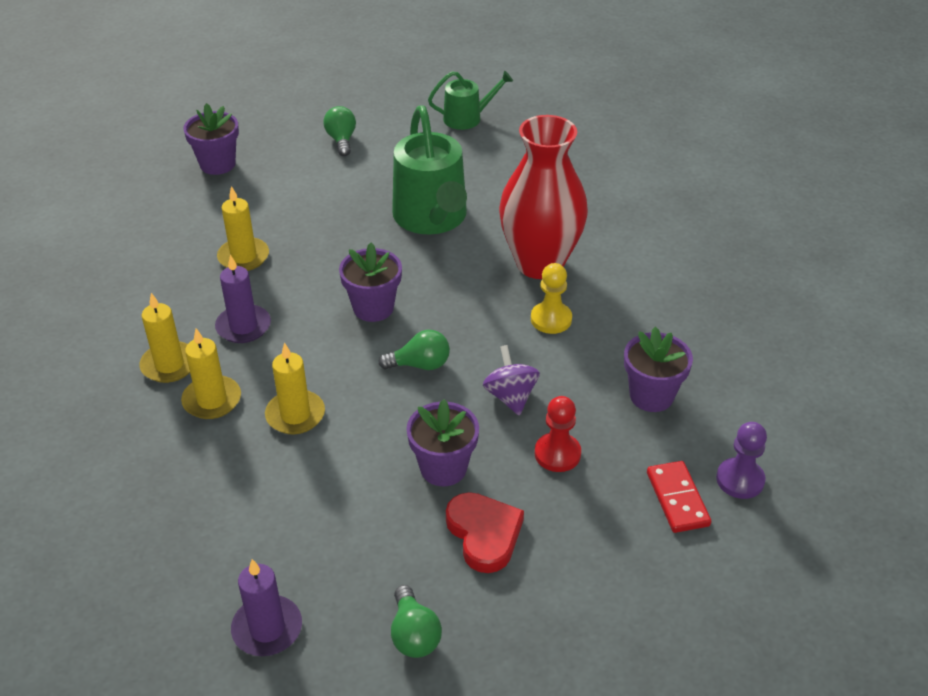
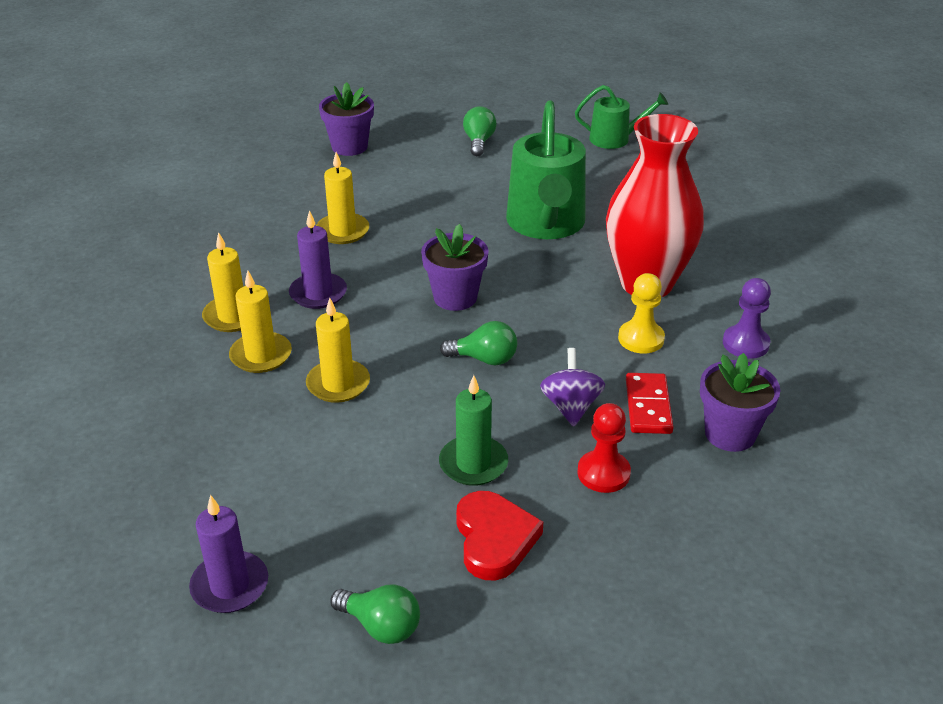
camera: 15 degrees right, 5 degrees down
(414, 635) = (381, 626): green light bulb -> green light bulb turned 60 degrees counterclockwise
(443, 468) = (473, 464): purple flower pot -> green candle
(677, 499) = (727, 546): red domino -> red domino (648, 406)
(740, 480) = (808, 541): purple pawn -> purple pawn (745, 343)

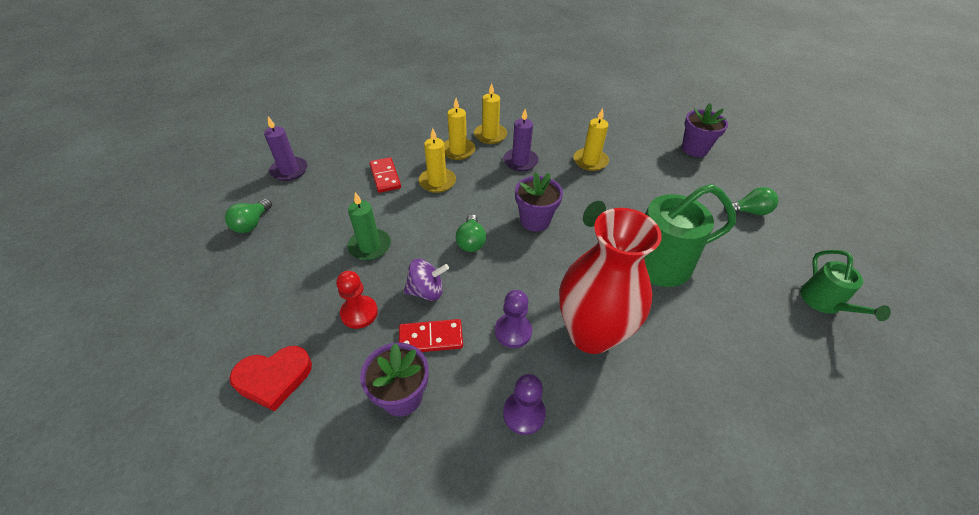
camera: 80 degrees right, 10 degrees up
(301, 446) = (385, 176): none -> red domino
(494, 539) = (306, 262): red heart -> red heart (274, 378)
(641, 339) = (513, 331): yellow pawn -> purple pawn

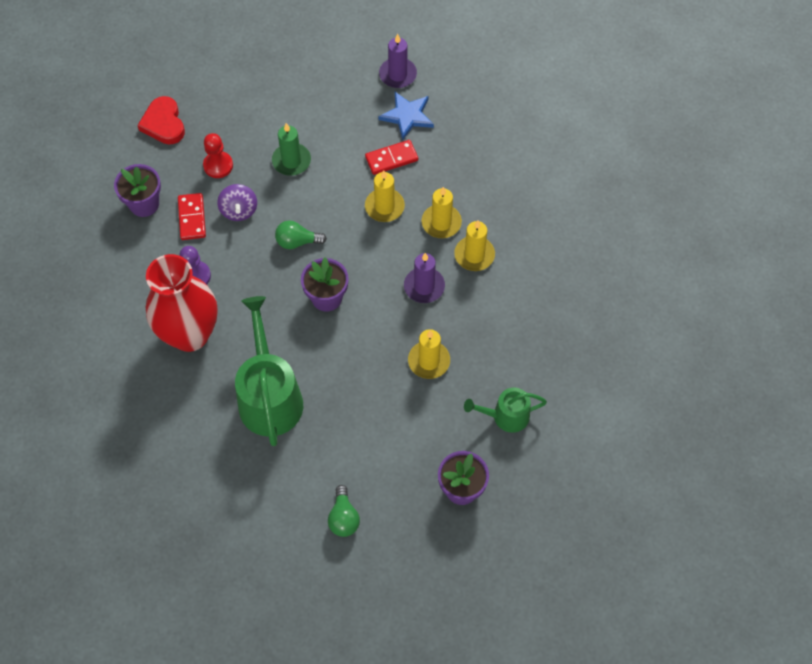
camera: 90 degrees right, 15 degrees up
(252, 224) = (320, 66): green light bulb -> none
(340, 166) = (407, 116): none -> blue star
(524, 413) = (125, 282): purple pawn -> none
(824, 302) = (215, 545): green watering can -> green watering can (506, 416)

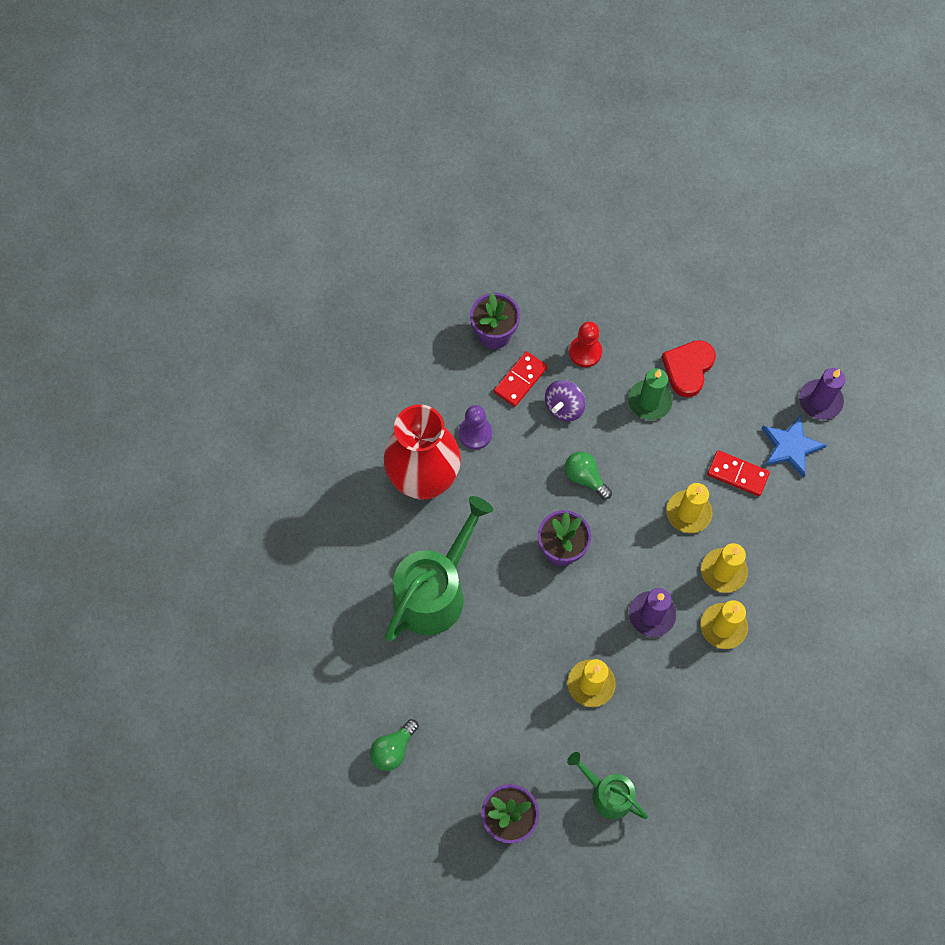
camera: 45 degrees right, 5 degrees up
(163, 123) = (576, 276): red heart -> red heart (688, 369)

